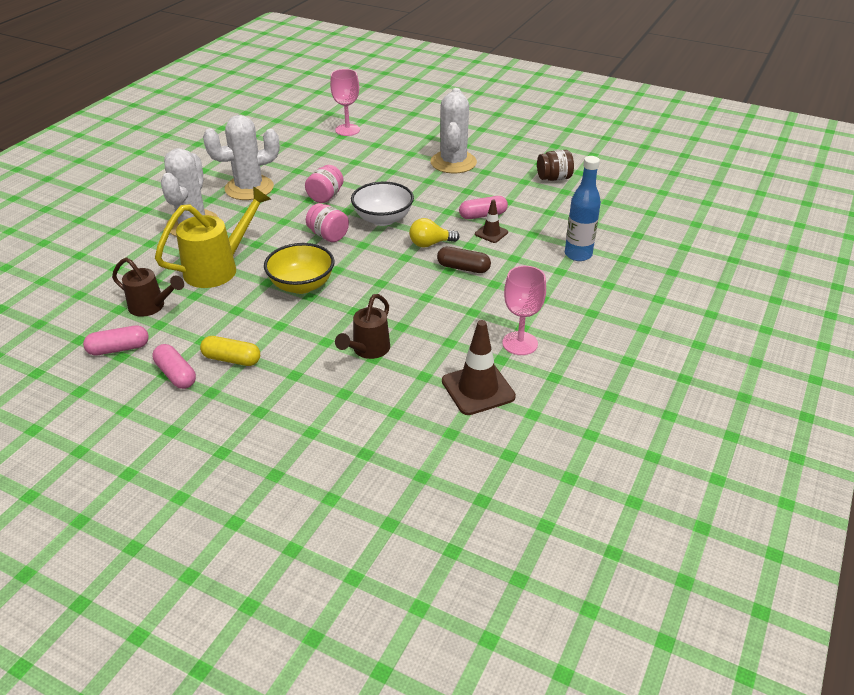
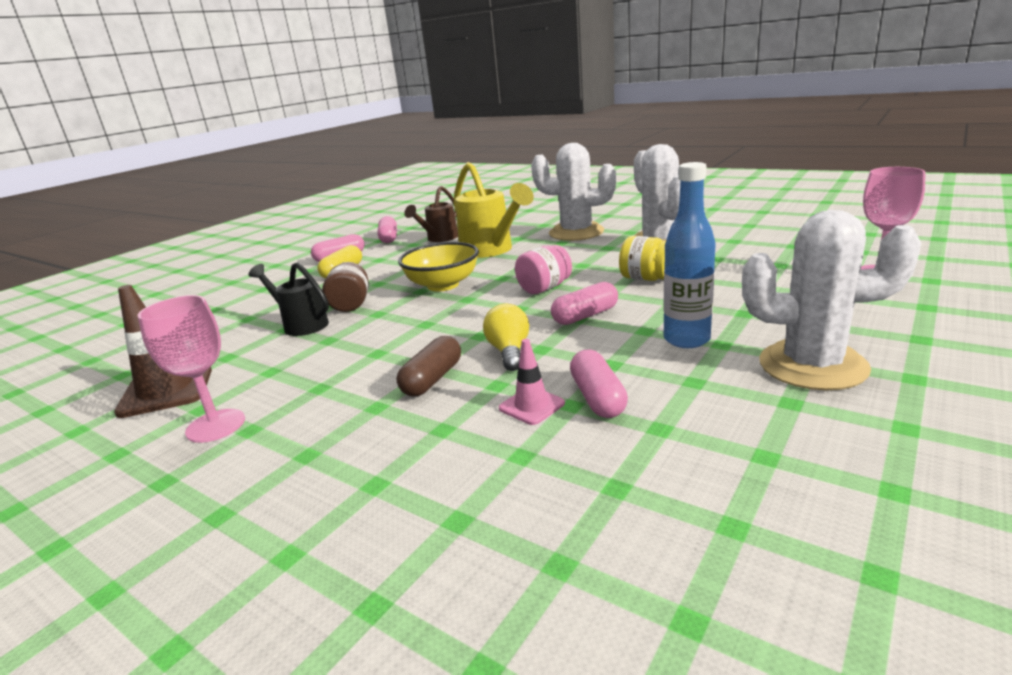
camera: 100 degrees right, 15 degrees down
(325, 196) = (646, 278): pink jar -> yellow jar
(368, 350) = (301, 325): brown watering can -> black watering can
(383, 219) = (585, 316): white bowl -> pink capsule
(491, 233) = (531, 406): brown traffic cone -> pink traffic cone
(554, 178) = (806, 511): brown jar -> brown jar (351, 305)
(578, 254) = (421, 517): blue bottle -> blue bottle (686, 340)

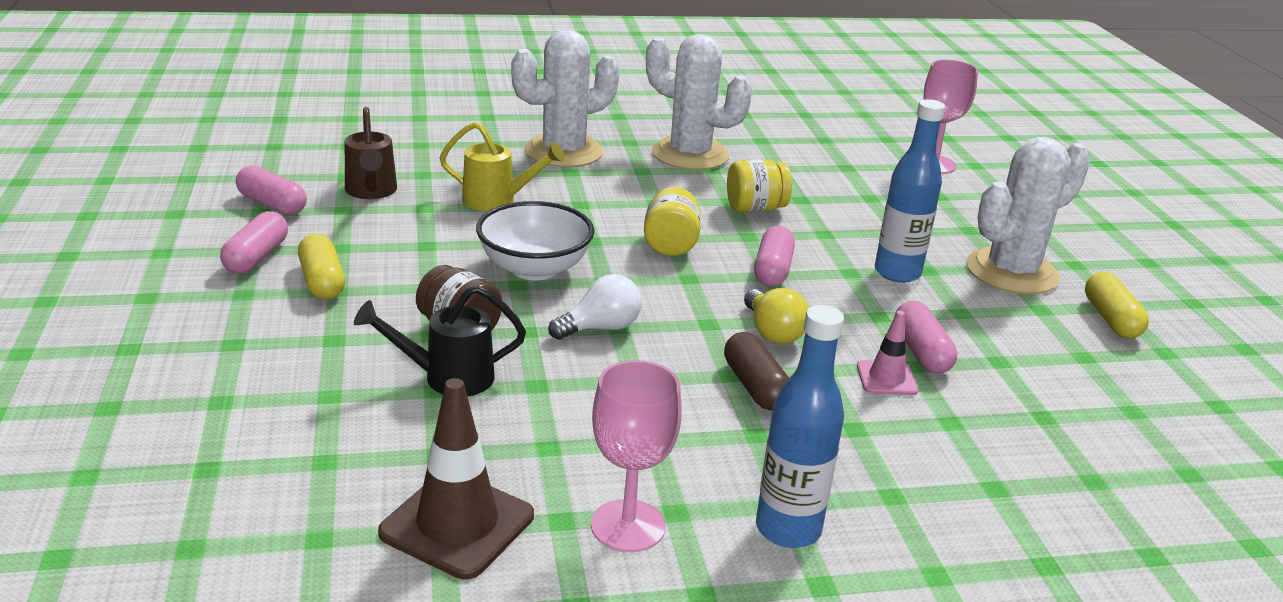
camera: 50 degrees left, 5 degrees up
(274, 470) = (788, 529): none -> blue bottle
(415, 322) = (600, 328): none -> white light bulb
(443, 285) = (534, 269): yellow bowl -> white bowl
(491, 251) = (497, 201): yellow watering can -> yellow watering can, size x0.64
(509, 352) = (772, 332): yellow light bulb -> yellow light bulb turned 150 degrees counterclockwise
(544, 288) = (670, 245): pink jar -> yellow jar
(598, 398) = (921, 352): pink capsule -> pink capsule turned 45 degrees clockwise
(869, 436) = (1111, 319): none -> yellow capsule

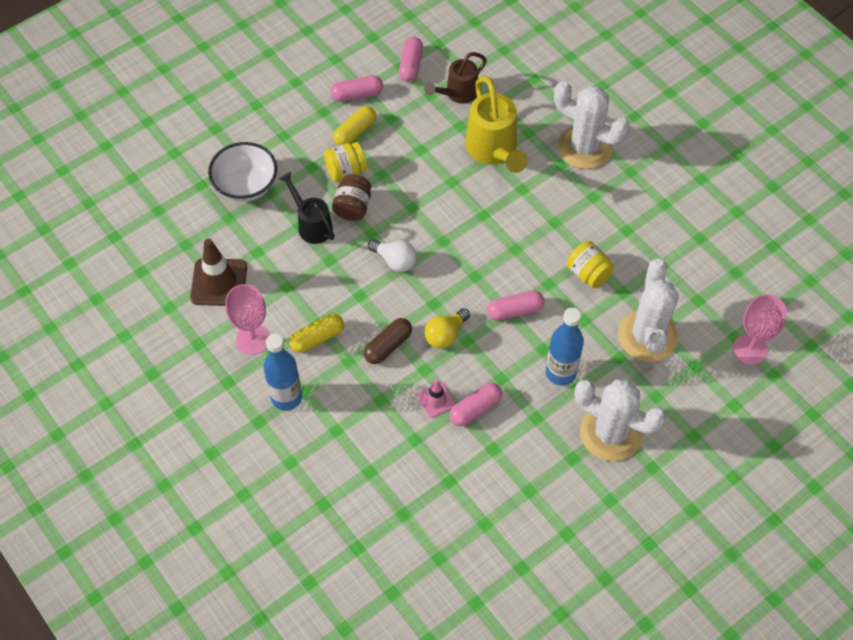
camera: 65 degrees right, 30 degrees up
(497, 201) = (493, 151): yellow watering can -> yellow watering can, size x1.57
(534, 269) = (432, 206): white bowl -> white bowl (246, 185)
(670, 245) = (506, 252): yellow jar -> yellow jar (346, 171)
(690, 154) = (639, 210): white cactus -> white cactus (647, 336)
(1111, 319) = (587, 498): yellow capsule -> yellow capsule (317, 338)

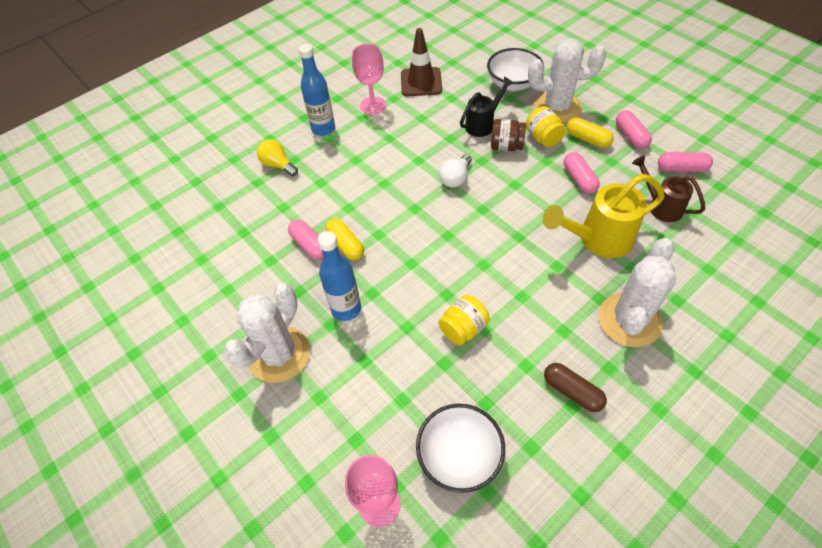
camera: 90 degrees right, 5 degrees down
(317, 338) = (376, 139): yellow capsule -> yellow capsule (345, 245)
(388, 346) = (370, 182): brown capsule -> brown capsule (572, 391)
(436, 400) = (319, 217): pink traffic cone -> none
(445, 335) = (383, 218): yellow light bulb -> yellow light bulb (278, 165)
(515, 310) = (413, 268): pink capsule -> pink capsule (579, 179)
(647, 336) = (391, 388): white cactus -> white cactus (557, 107)
(708, 289) = (459, 456): none -> white bowl

